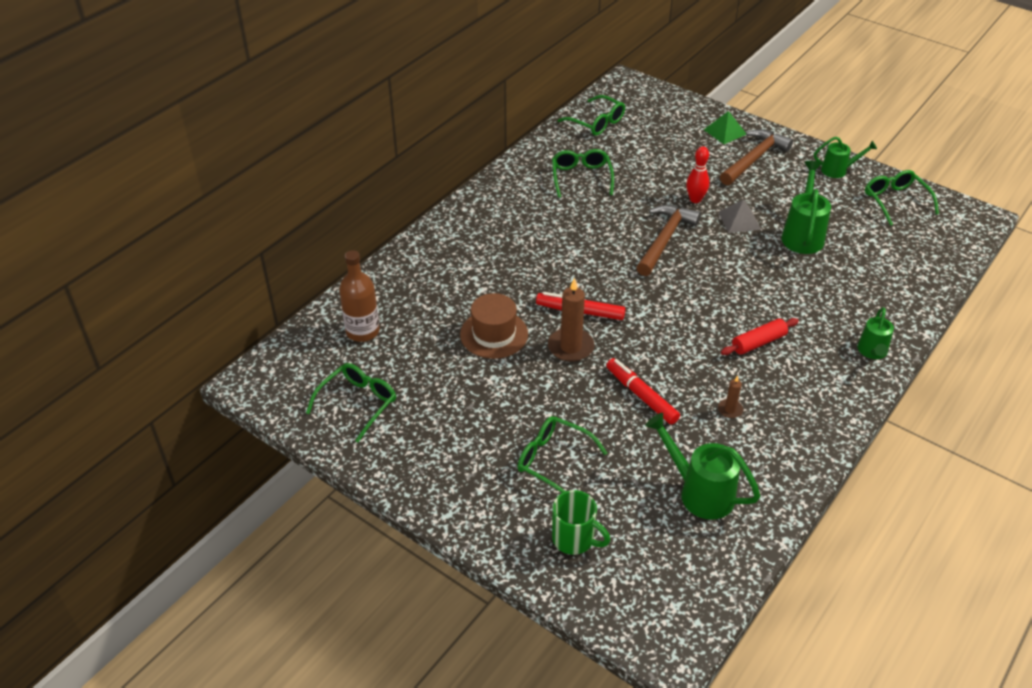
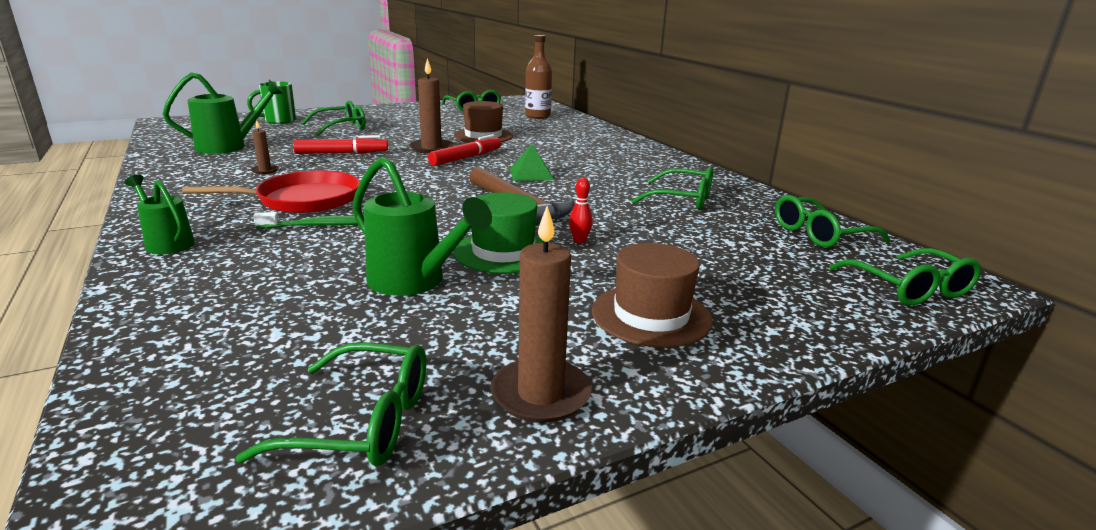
camera: 115 degrees right, 20 degrees down
(648, 96) = (909, 288): none -> green glasses
(695, 199) = (579, 241): red bowling pin -> red bowling pin, size x0.66
(725, 132) = (760, 319): green pyramid -> green pyramid (531, 174)
(739, 220) = (503, 252): grey pyramid -> green hat
(754, 159) = (651, 315): brown hammer -> brown hat
(758, 343) = (303, 200): red rolling pin -> red pan
(786, 308) = (317, 226): none -> green toothbrush
(838, 170) = (540, 394): green watering can -> brown candle

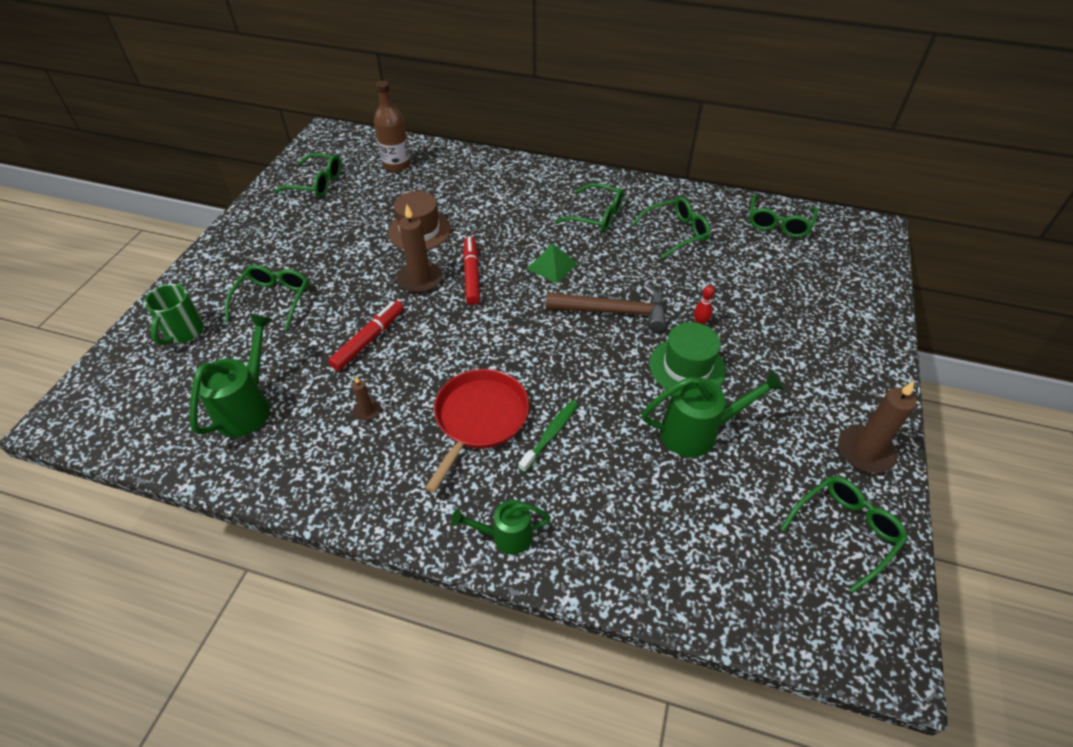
camera: 45 degrees left, 25 degrees up
(651, 315) = (819, 361): brown hat -> none
(909, 288) = (864, 250): green glasses -> green glasses (597, 216)

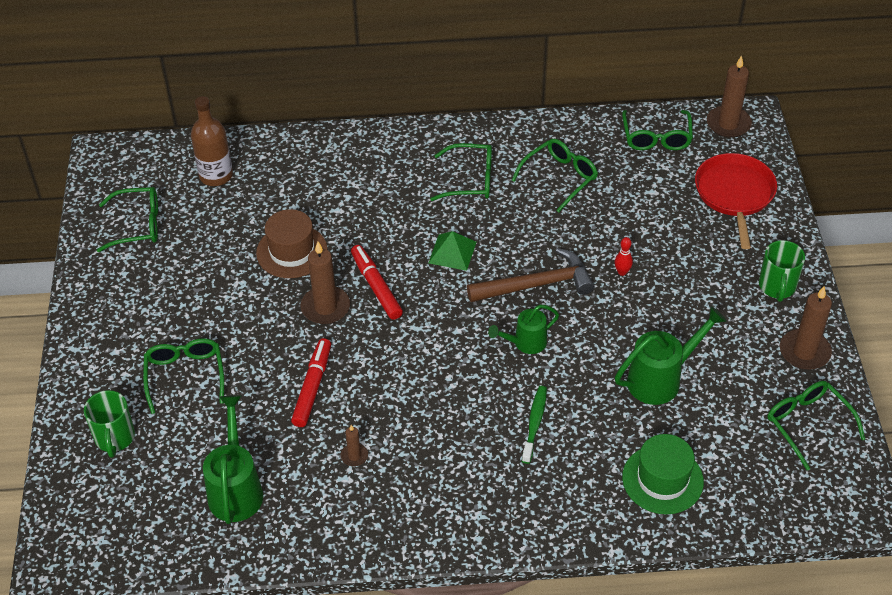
camera: 20 degrees left, 0 degrees up
(479, 419) = (463, 429): red pan -> red pan (734, 194)
(506, 536) = (539, 521): green watering can -> green watering can (525, 343)
(687, 367) = (628, 320): green hat -> green hat (662, 479)
(845, 530) = (808, 424): green glasses -> green glasses turned 60 degrees counterclockwise
(852, 228) = (728, 124): none -> brown candle
(854, 379) = (777, 287): none -> green mug

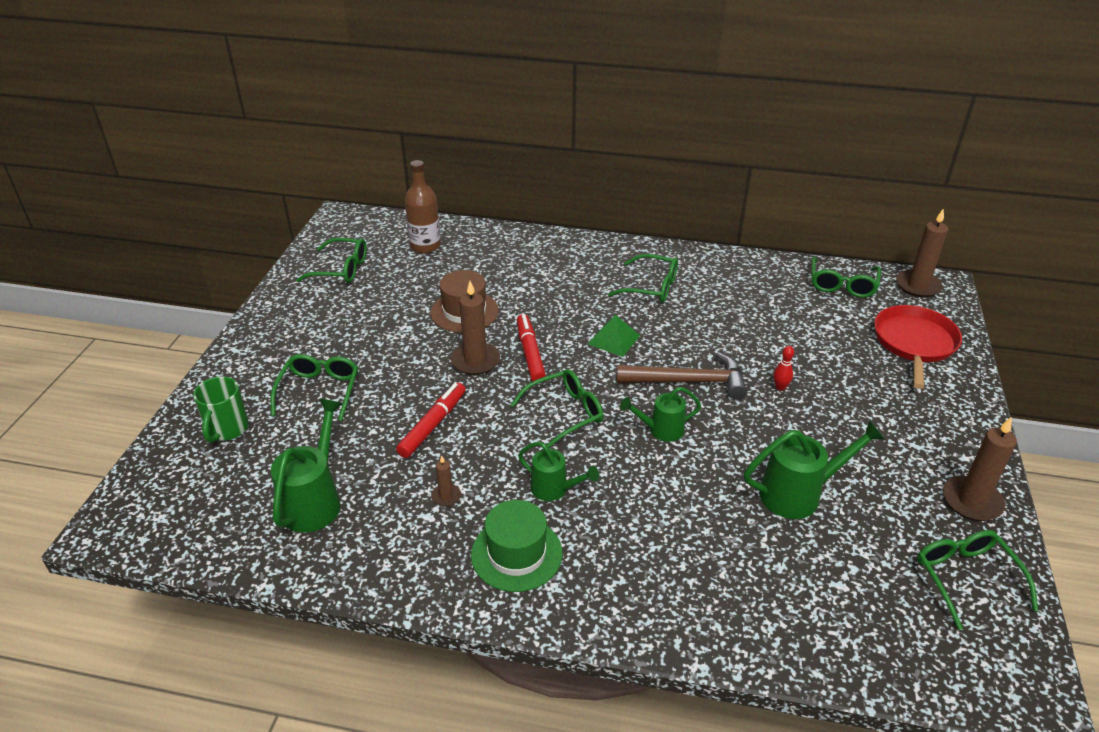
camera: 15 degrees right, 10 degrees down
(448, 426) = (554, 489): none -> green watering can
(534, 423) = (646, 507): green toothbrush -> none
(559, 178) = (738, 299): green glasses -> green glasses (565, 413)
(662, 479) = (777, 598): green hat -> green hat (516, 554)
(777, 287) = (948, 432): green mug -> none

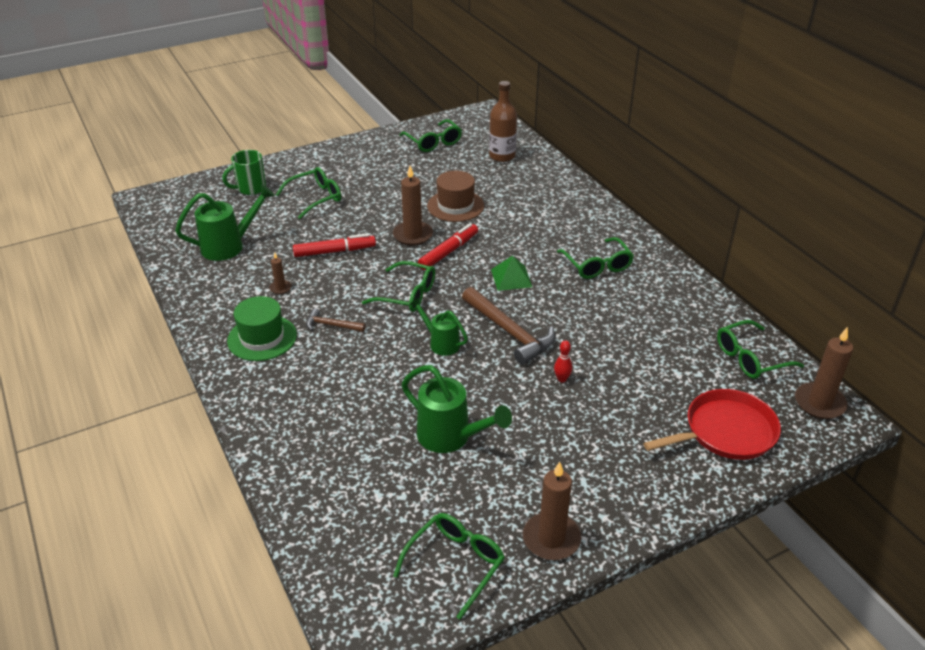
camera: 50 degrees right, 0 degrees up
(554, 489) = (331, 325): green watering can -> brown hammer

